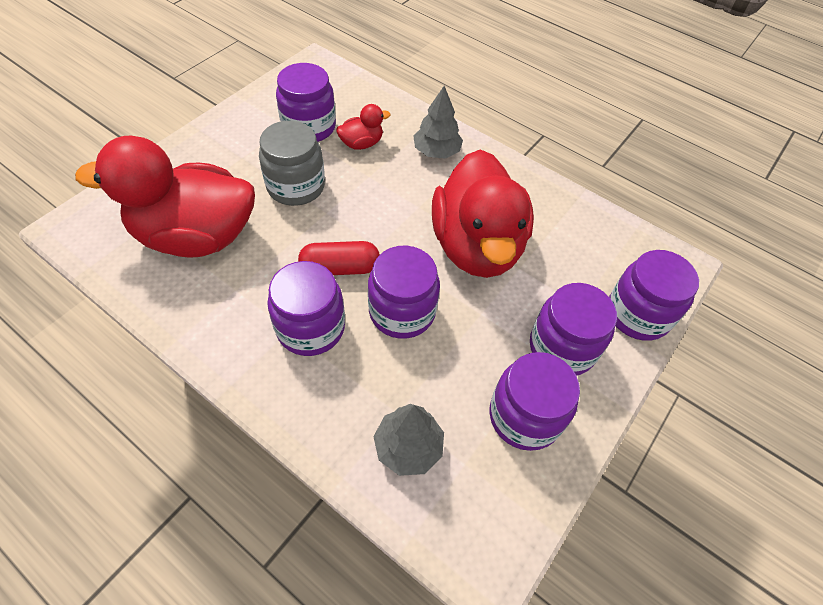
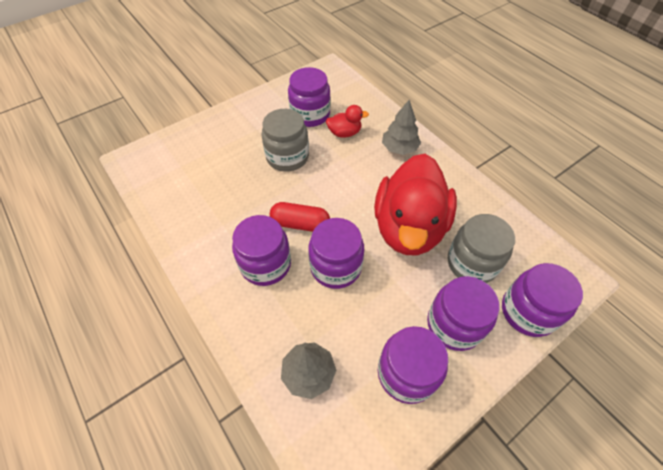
camera: 20 degrees right, 0 degrees up
(196, 236) = (208, 181): red duck -> none
(561, 273) = (472, 263): none -> grey jar

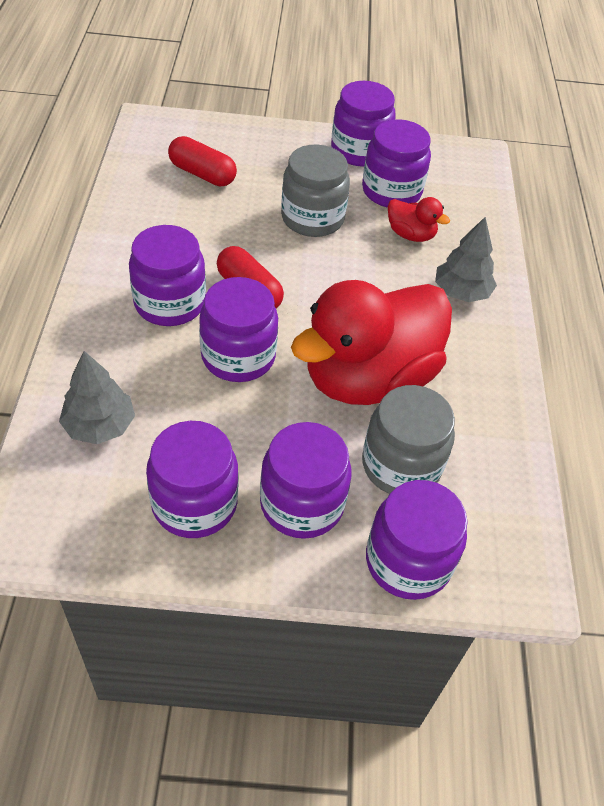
camera: 35 degrees right, 5 degrees down
(199, 171) = (202, 174): none -> red capsule
(270, 102) = (359, 151): none -> purple jar

